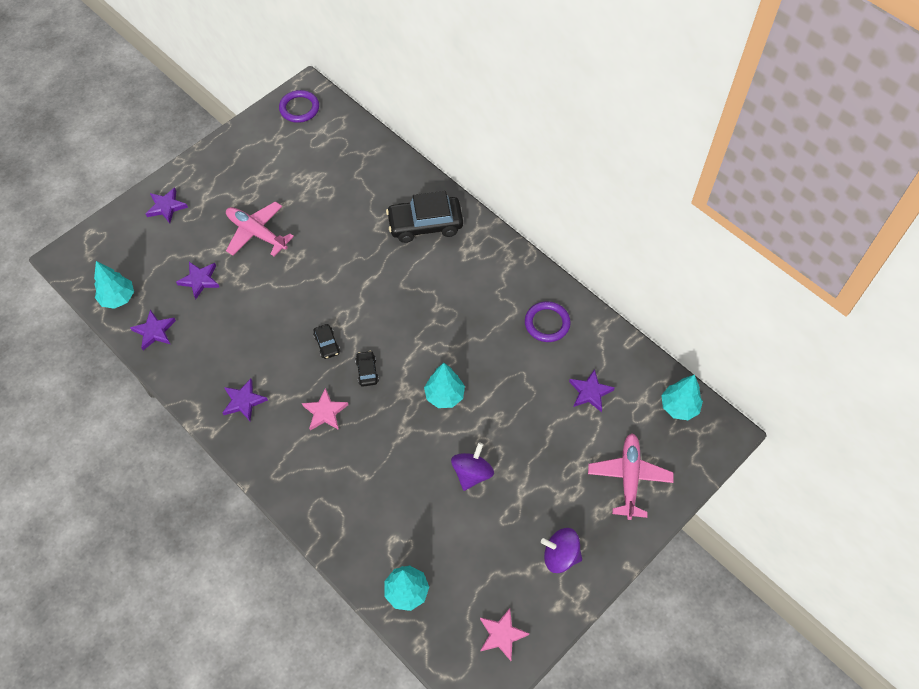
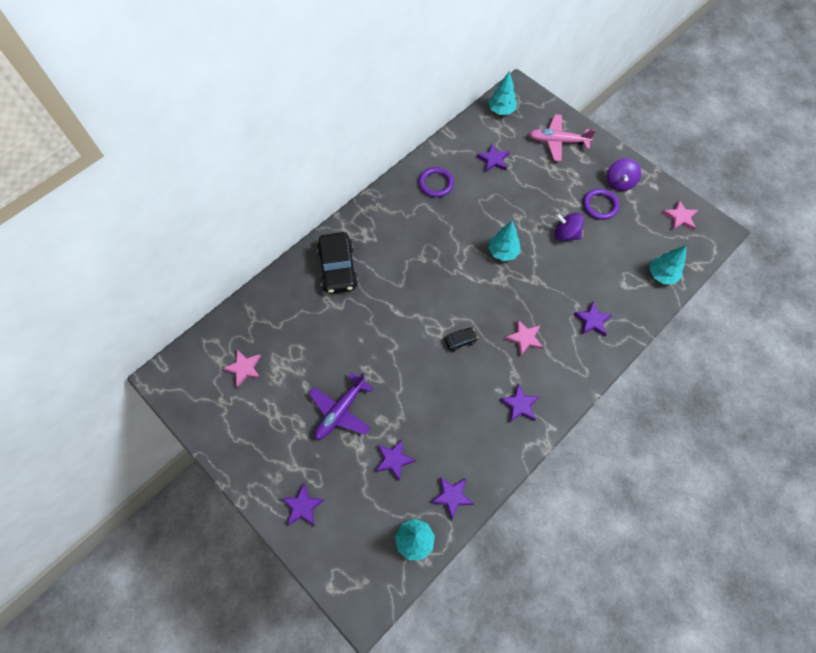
camera: 90 degrees left, 5 degrees up
(256, 233) = (340, 411): pink plane -> purple plane
(299, 108) = (186, 383): purple ring -> purple ring (600, 205)
(311, 151) = (244, 368): none -> pink star
(343, 492) = (592, 321): none -> purple star
(367, 371) = (484, 308): black car -> none

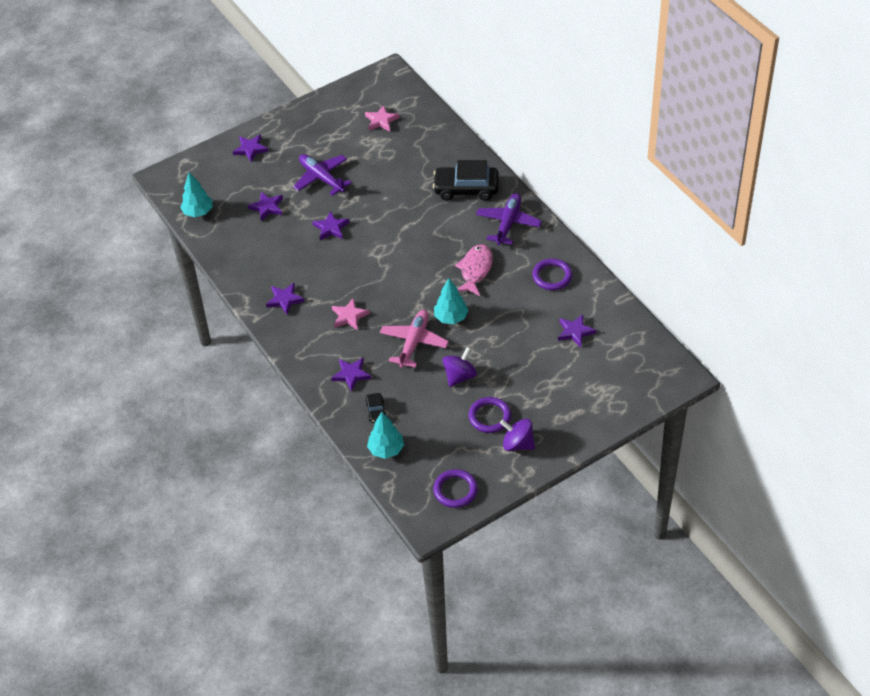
camera: 105 degrees right, 15 degrees down
(378, 226) = (508, 223): none -> purple plane
(441, 242) = (475, 270): none -> pink fish
(452, 496) = (223, 240): purple star -> purple star (331, 228)
(460, 340) = (362, 268): black car -> black car (376, 411)
(501, 110) = (649, 353): turquoise tree -> none
(557, 141) = (591, 398): pink plane -> pink plane (414, 342)
(680, 217) = (455, 490): pink star -> purple ring

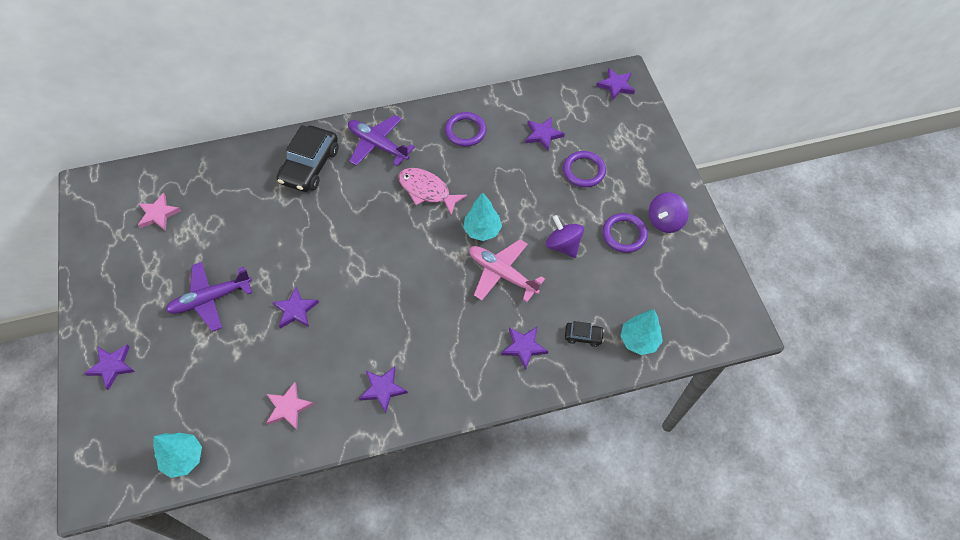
camera: 75 degrees left, 10 degrees up
(267, 207) = (223, 372): purple star -> purple star (616, 85)
(349, 316) = (438, 326): pink star -> pink star (288, 407)
(455, 490) = (708, 291): purple ring -> purple ring (584, 171)

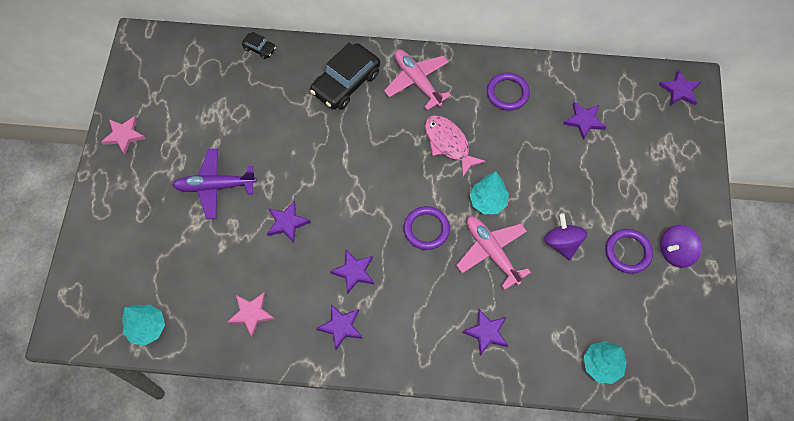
camera: 20 degrees right, 5 degrees up
(112, 366) = (112, 221): purple star -> purple star (354, 272)
(158, 214) = (194, 88): pink star -> pink star (124, 135)
(378, 145) = (417, 81): purple plane -> pink plane
(583, 336) = (548, 342): black car -> black car (259, 49)
(584, 171) = (611, 172): purple ring -> purple ring (426, 229)

